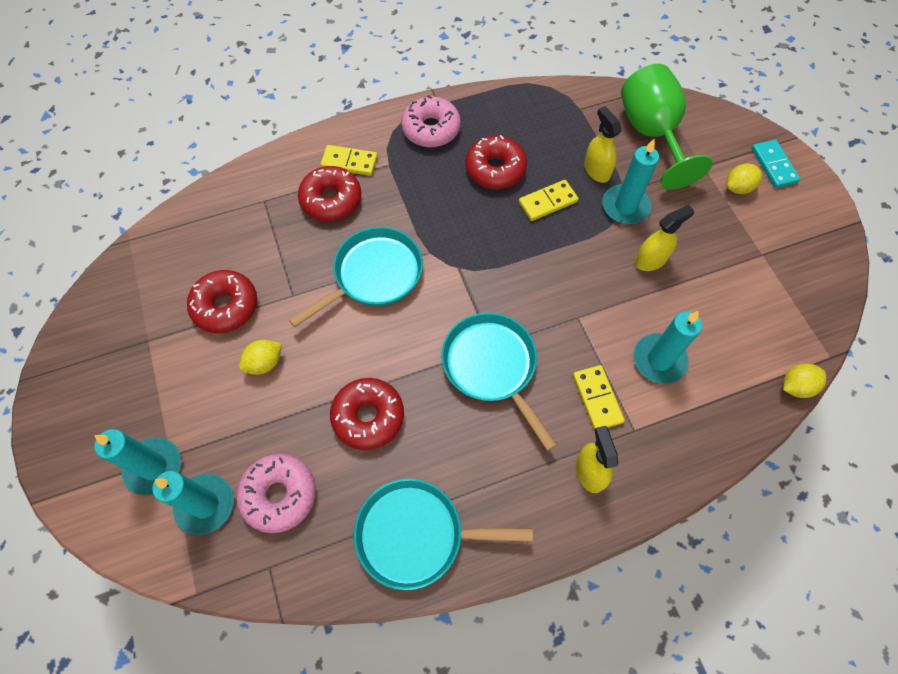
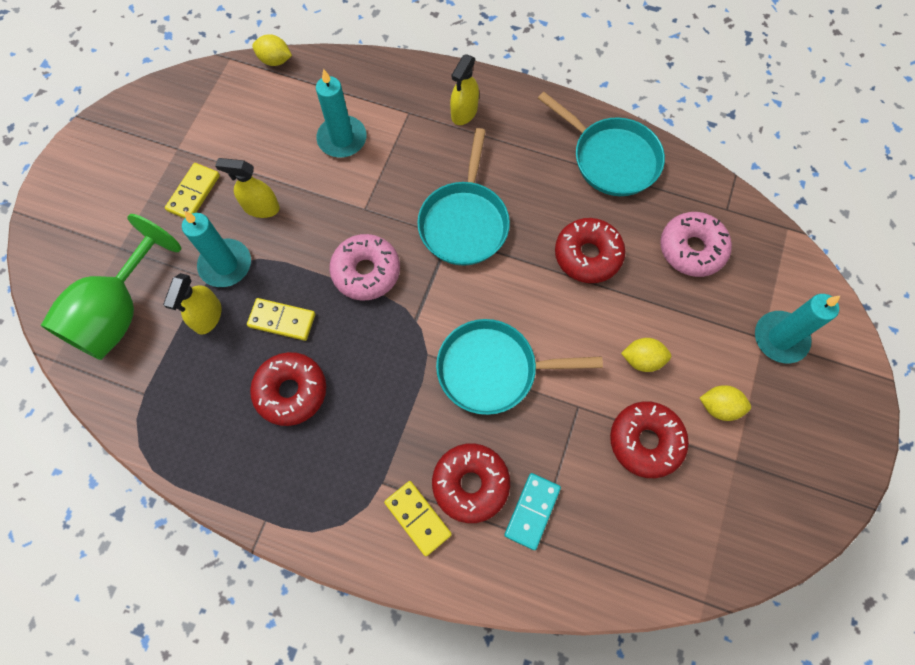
camera: 140 degrees left, 5 degrees up
(205, 504) = (752, 281): turquoise candle -> none
(431, 129) = (303, 492): pink donut -> pink donut (366, 272)
(597, 398) = (412, 148): yellow domino -> yellow domino (194, 193)
(738, 188) = (121, 208): yellow lemon -> yellow lemon (719, 407)
(774, 165) = (68, 203): turquoise domino -> turquoise domino (532, 511)

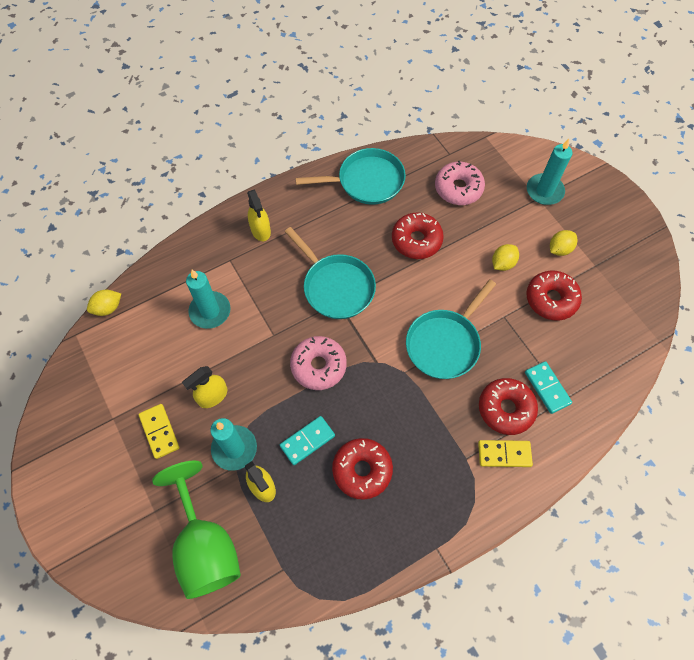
camera: 50 degrees left, 5 degrees down
(282, 320) = (307, 441): yellow domino -> turquoise domino

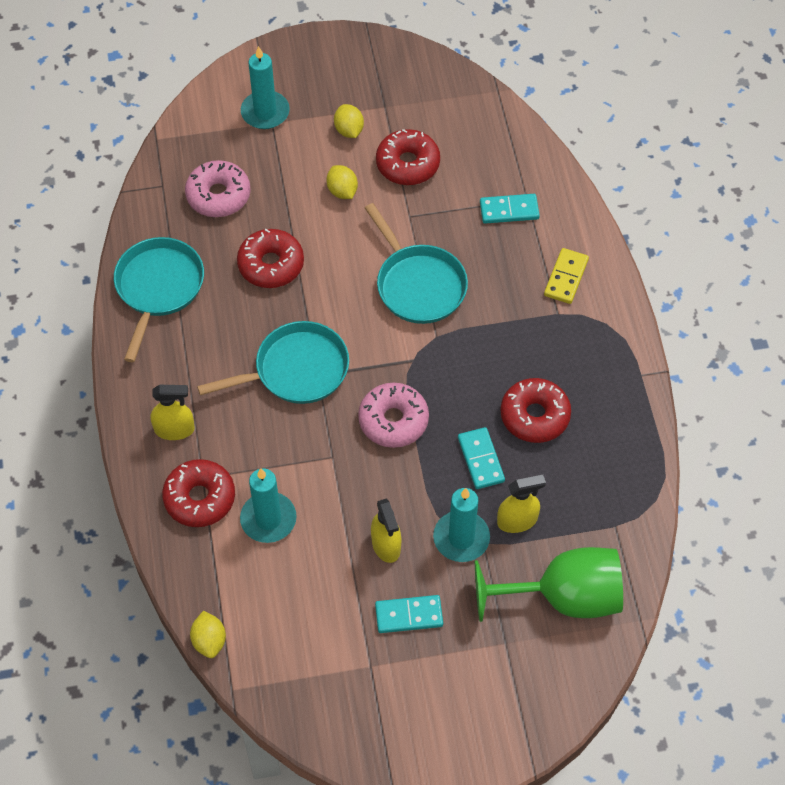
camera: 70 degrees left, 5 degrees down
(159, 431) = (409, 615): yellow domino -> turquoise domino
(506, 409) = (517, 257): red donut -> red donut (200, 498)

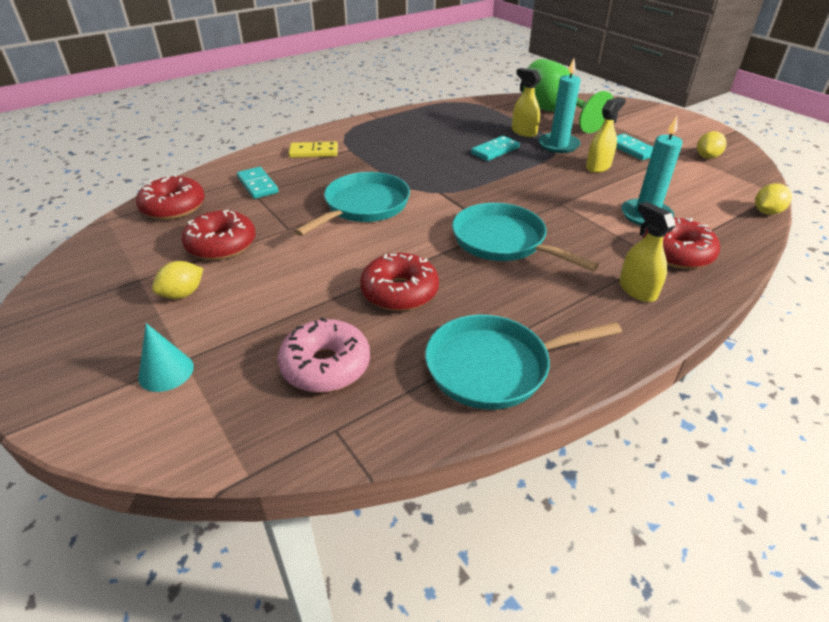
camera: 115 degrees left, 20 degrees down
(265, 112) = (166, 372): turquoise candle -> turquoise cone
(342, 191) = (275, 274): yellow lemon -> yellow lemon (707, 157)
(393, 420) = (501, 187): pink donut -> none
(534, 416) = (442, 141): red donut -> red donut (173, 207)

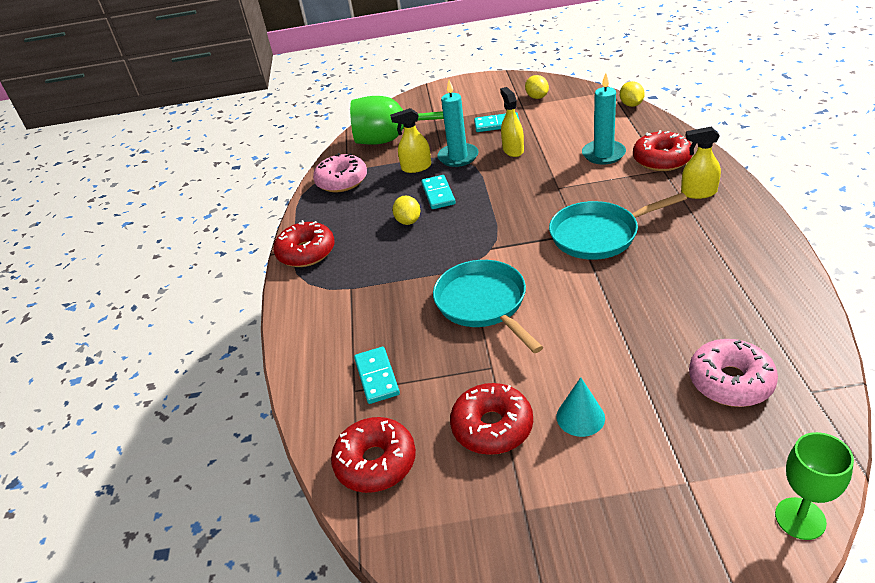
camera: 55 degrees left, 0 degrees up
(150, 442) = (800, 518): none -> green goblet
(166, 372) = (702, 498): turquoise cone -> turquoise cone (580, 417)
(182, 294) = (573, 472): yellow lemon -> yellow lemon (408, 221)
(258, 185) = (377, 377): turquoise domino -> turquoise domino turned 75 degrees clockwise
(314, 152) = (334, 316): yellow domino -> none
(399, 292) = (644, 313): red donut -> red donut (306, 252)
(476, 110) = (342, 181): none -> pink donut
(494, 367) = (762, 287): turquoise pan -> none

